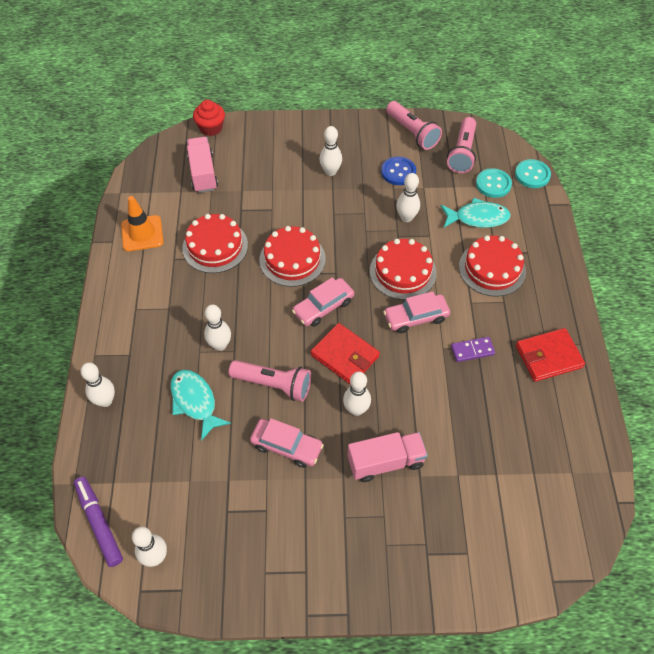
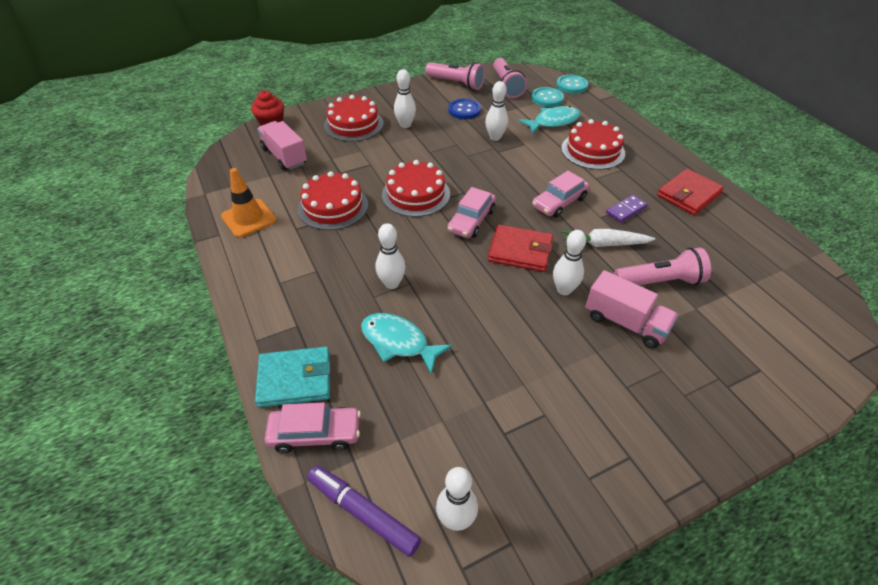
camera: 25 degrees left, 10 degrees down
(105, 401) = (295, 379): white bowling pin -> turquoise wallet
(274, 384) = (470, 298): pink flashlight -> pink flashlight (660, 281)
(286, 446) = (522, 346): pink car -> pink car (315, 434)
(385, 462) = (625, 323): pink truck -> pink truck turned 75 degrees clockwise
(402, 272) = (522, 174): red cake -> red cake (353, 124)
(424, 379) = (604, 244): none -> white carrot

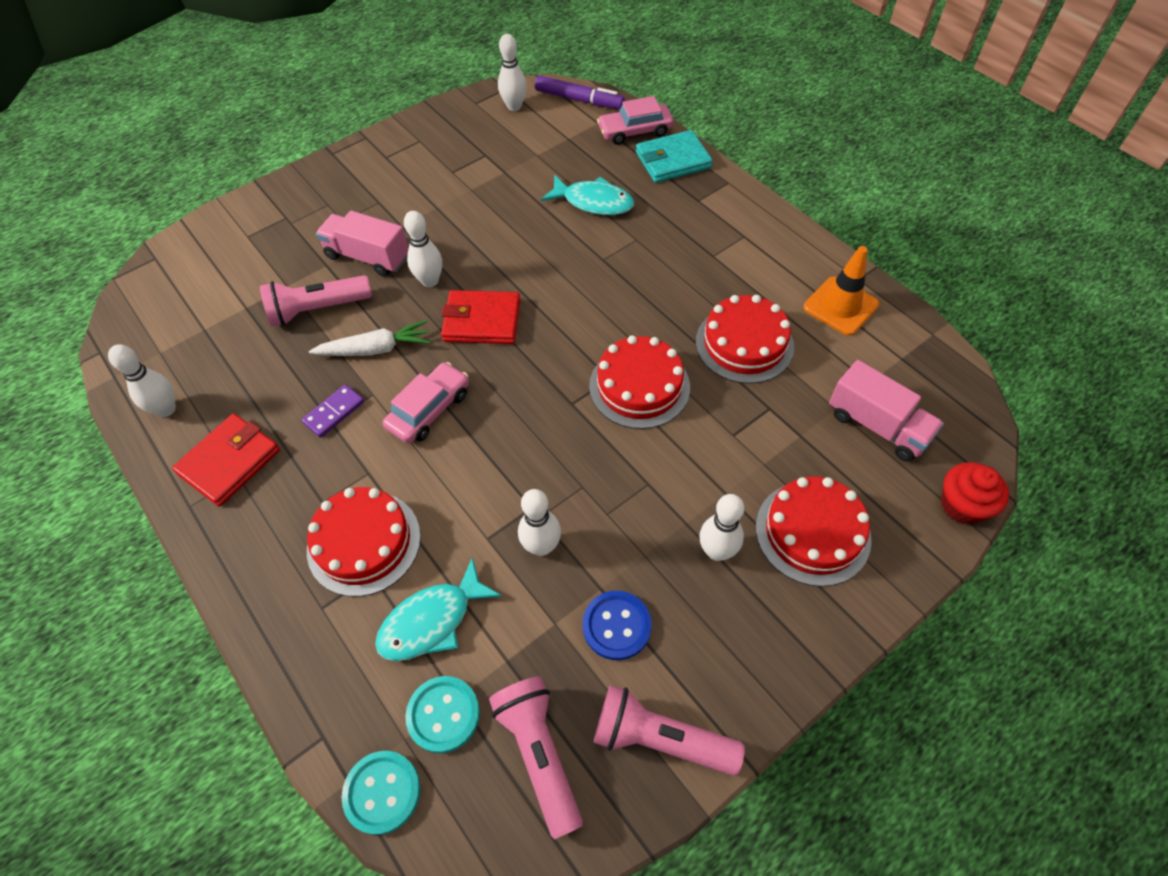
camera: 170 degrees right, 10 degrees up
(392, 283) = (622, 255): white bowling pin -> white bowling pin (166, 409)
(471, 220) = (550, 355): pink car -> none

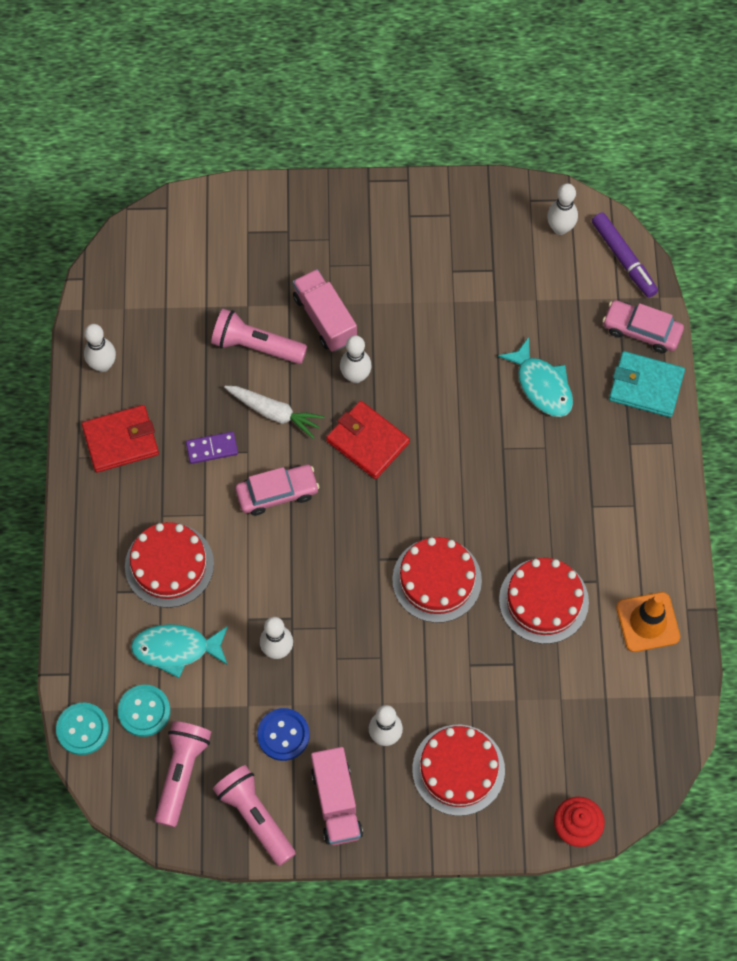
camera: 35 degrees right, 10 degrees up
(877, 426) = (577, 732): pink truck -> pink truck (336, 802)

